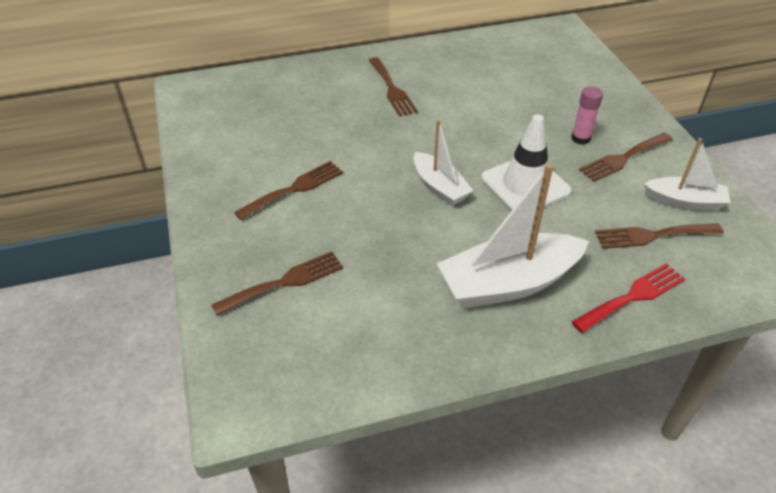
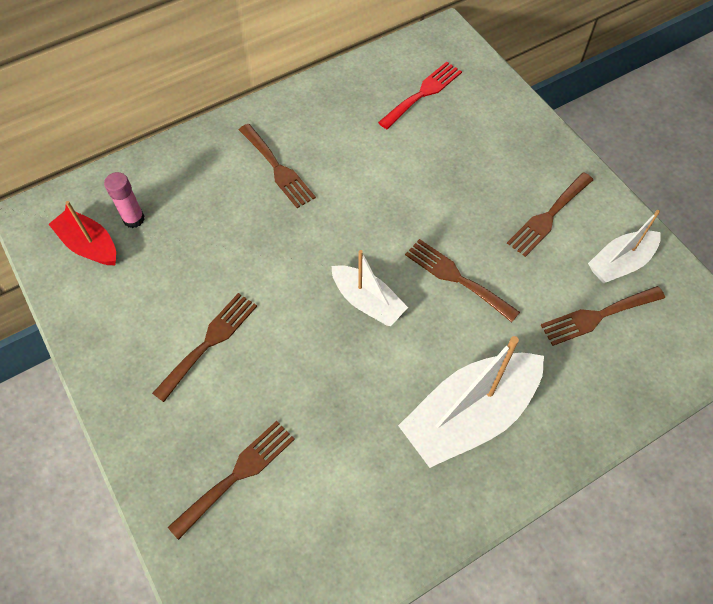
camera: 15 degrees left, 15 degrees up
(222, 111) = (89, 245): none -> red boat
(525, 185) = (456, 278): white traffic cone -> brown fork
(580, 138) = (499, 198): pink glue stick -> pink glue stick (134, 219)
(633, 296) = (594, 400): red fork -> red fork (423, 93)
(684, 202) = (620, 263): white boat -> white boat turned 150 degrees clockwise

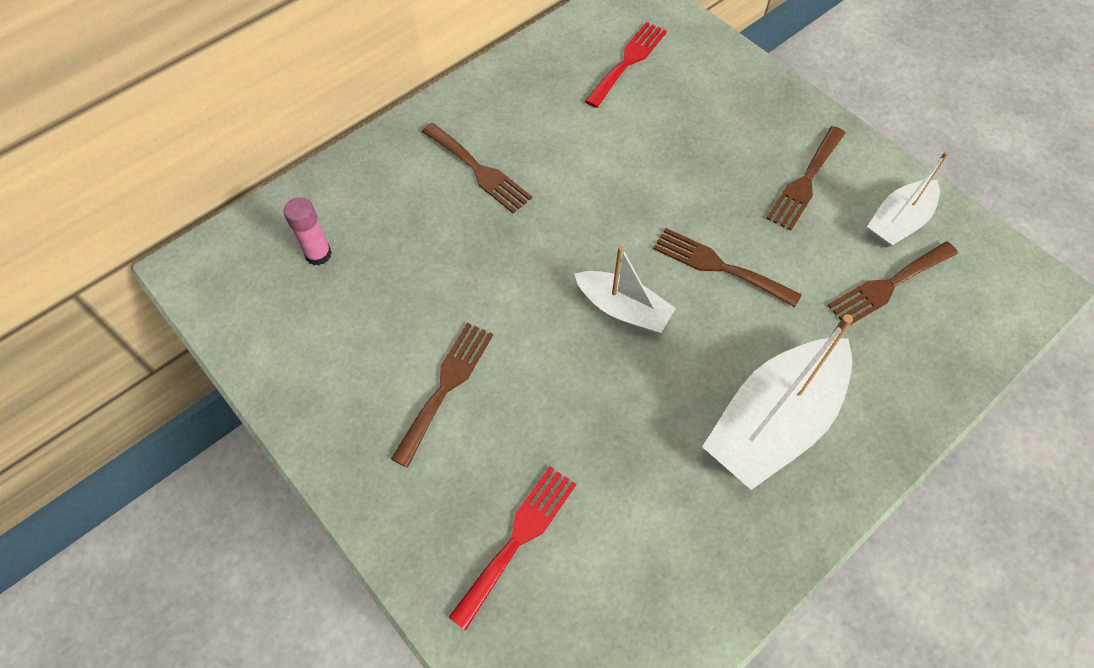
camera: 10 degrees left, 0 degrees up
(89, 245) = (270, 293): red boat -> none
(238, 474) = (518, 538): brown fork -> red fork

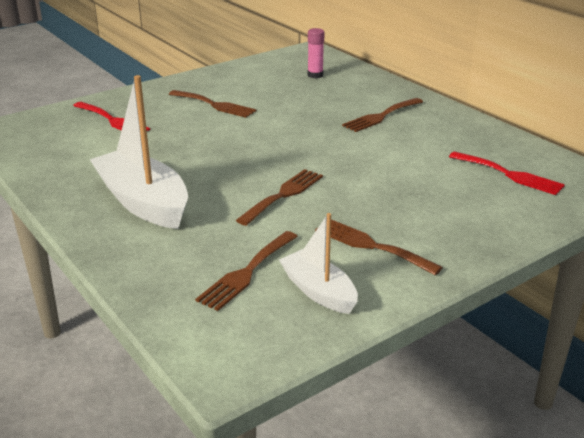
camera: 95 degrees right, 30 degrees down
(623, 310) = (253, 156): white boat -> none
(888, 285) = (246, 273): brown fork -> brown fork turned 120 degrees counterclockwise

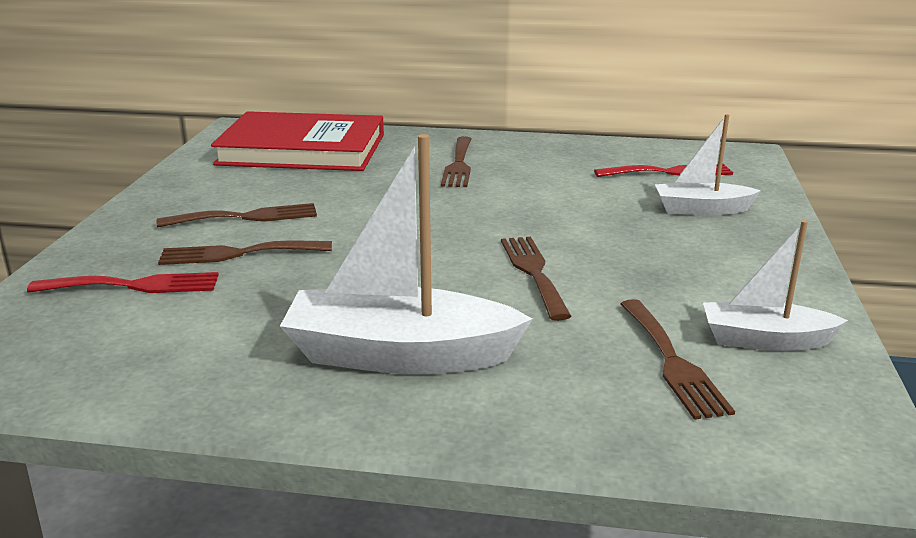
camera: 45 degrees left, 5 degrees down
(315, 75) = (302, 149): pink glue stick -> red book
(371, 245) = (709, 278): brown fork -> brown fork (237, 254)
(469, 207) = (701, 209): none -> white boat

